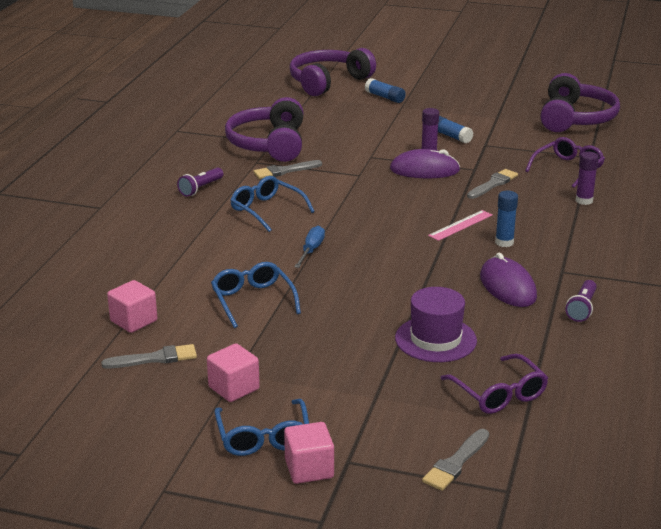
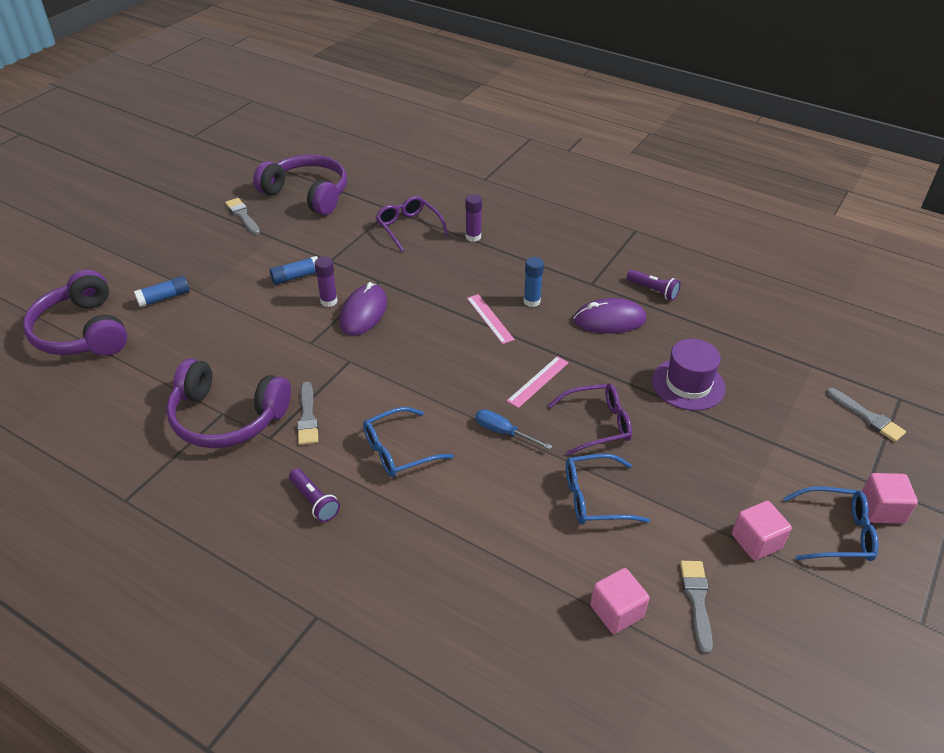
camera: 75 degrees left, 15 degrees up
(387, 258) = (538, 381): none -> pink ruler
(493, 184) = (416, 278): grey brush -> grey brush (243, 216)
(499, 394) = (773, 369): purple glasses -> purple glasses (597, 424)

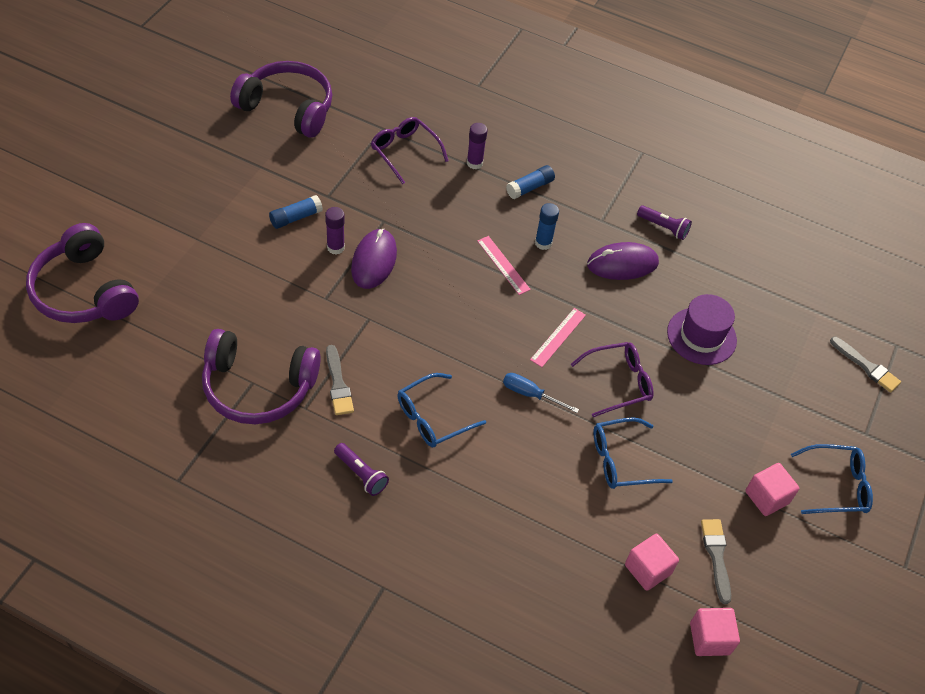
camera: 10 degrees left, 10 degrees up
(164, 298) = (161, 247): blue glue stick -> blue glue stick (529, 187)
(243, 216) = (222, 138): grey brush -> none
(881, 509) = (876, 461): pink cube -> pink cube (709, 638)

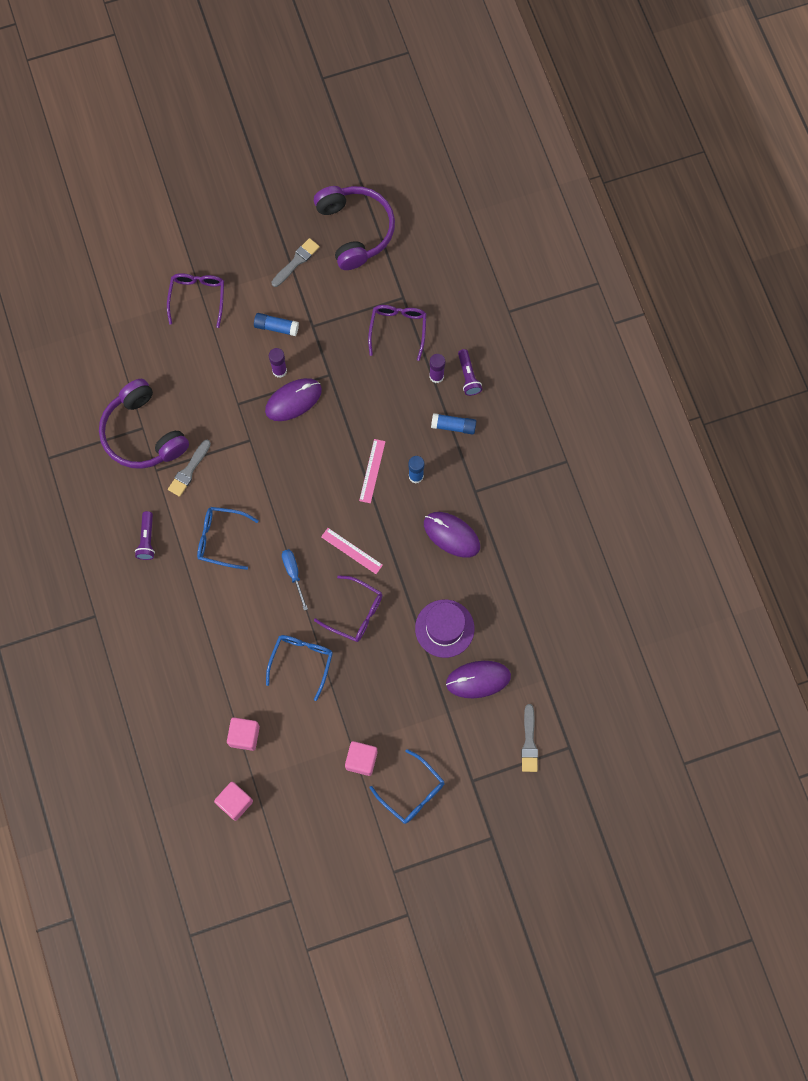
camera: 50 degrees right, 20 degrees up
(84, 291) = (105, 283): purple headphones -> none
(195, 243) = (197, 298): none -> purple glasses
(558, 337) = (351, 551): pink ruler -> pink ruler turned 45 degrees clockwise
(621, 460) = (301, 661): blue glasses -> blue glasses turned 75 degrees clockwise
(663, 227) = (512, 531): purple flashlight -> purple flashlight (468, 376)
(716, 556) = (291, 764): grey brush -> grey brush (296, 261)
(773, 353) = (478, 679): none -> purple mouse

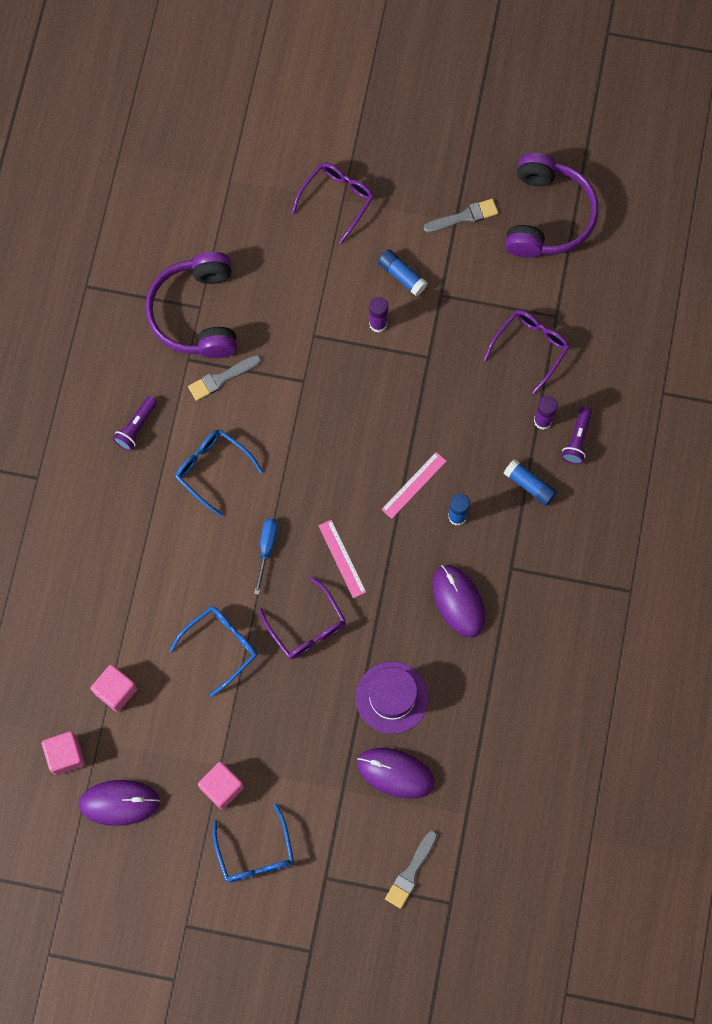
camera: 30 degrees right, 0 degrees up
(293, 400) = (374, 364): purple mouse -> purple mouse (119, 802)

